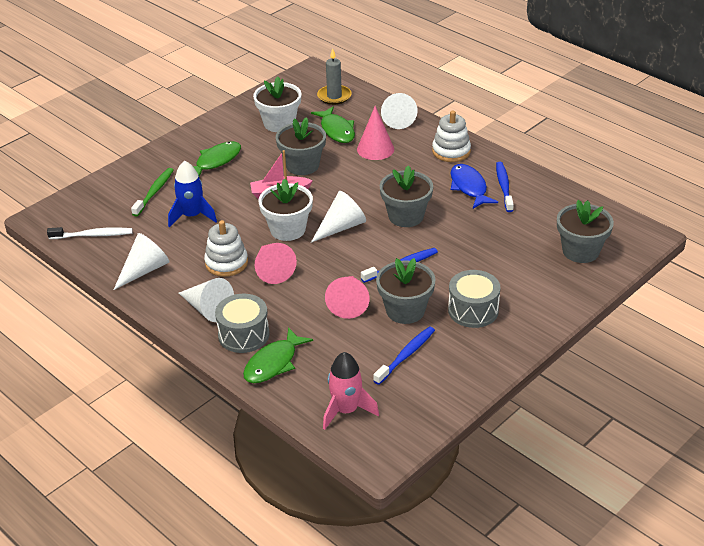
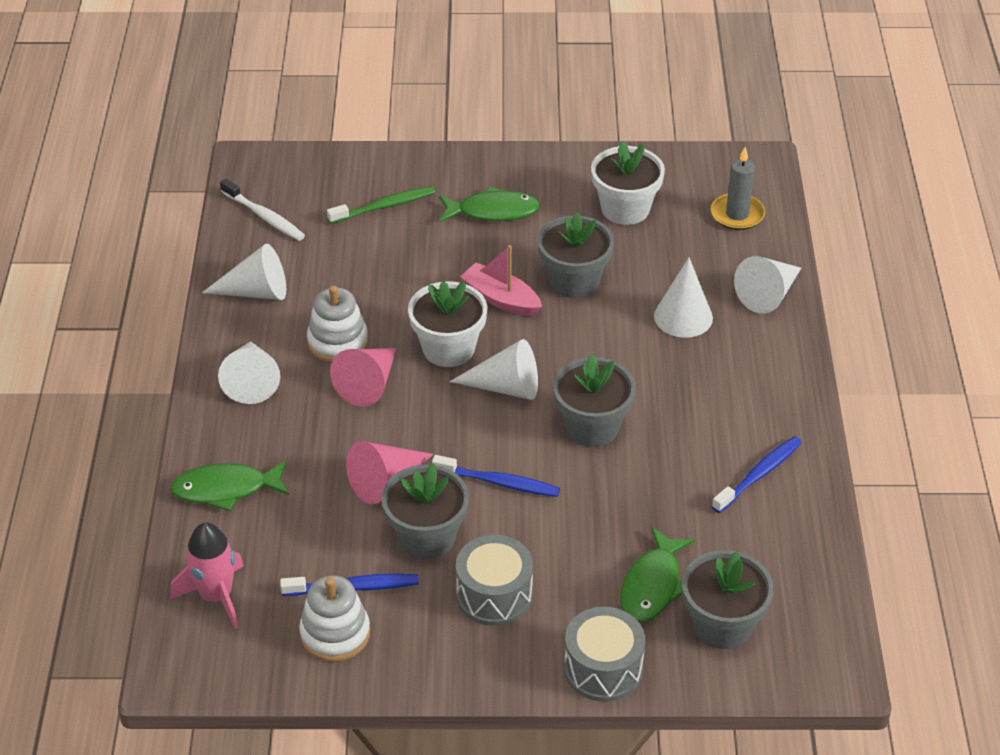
camera: 45 degrees right, 5 degrees up
(192, 216) = (381, 262): blue rocket -> none
(243, 335) = (243, 436): grey drum -> grey drum (603, 669)
(336, 130) = (675, 262): green fish -> green fish (652, 585)
(375, 149) = (683, 317): pink cone -> white cone
(451, 151) = (766, 383): white stacking toy -> white stacking toy (335, 634)
(469, 187) = (717, 444): blue fish -> none

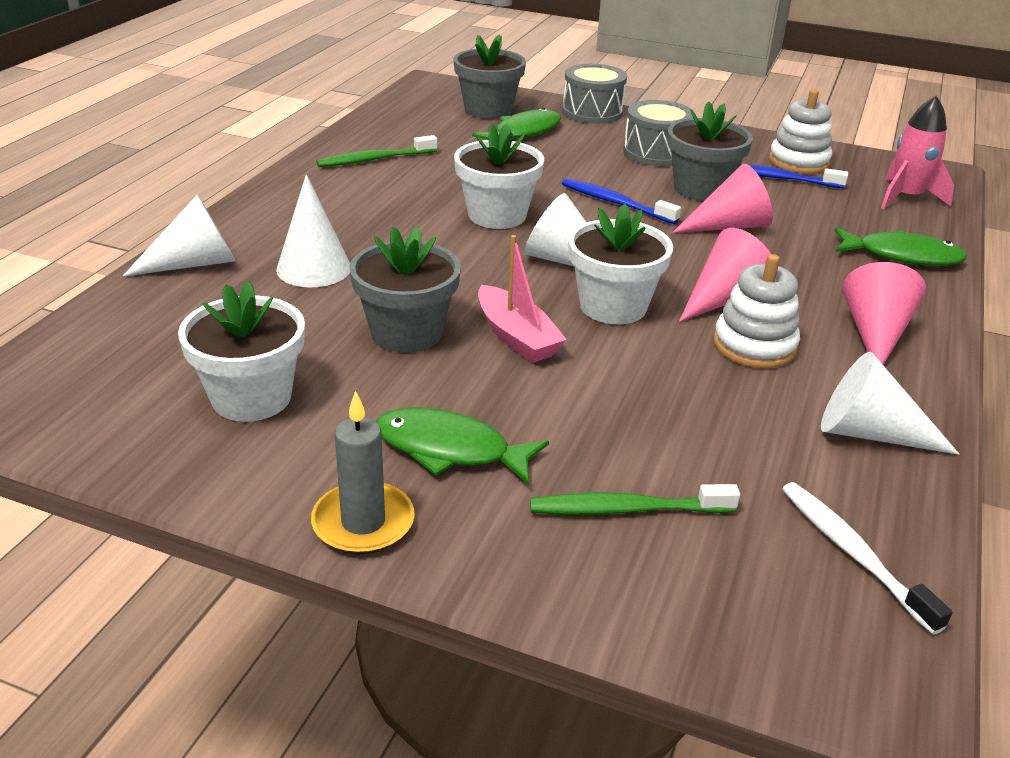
camera: 160 degrees left, 10 degrees down
(251, 381) = (875, 334): white cone -> pink cone
(592, 426) = (497, 215): grey flower pot -> white flower pot
(737, 214) = (112, 348): grey candle -> grey candle (363, 522)
(759, 474) = (375, 159): blue toothbrush -> green toothbrush

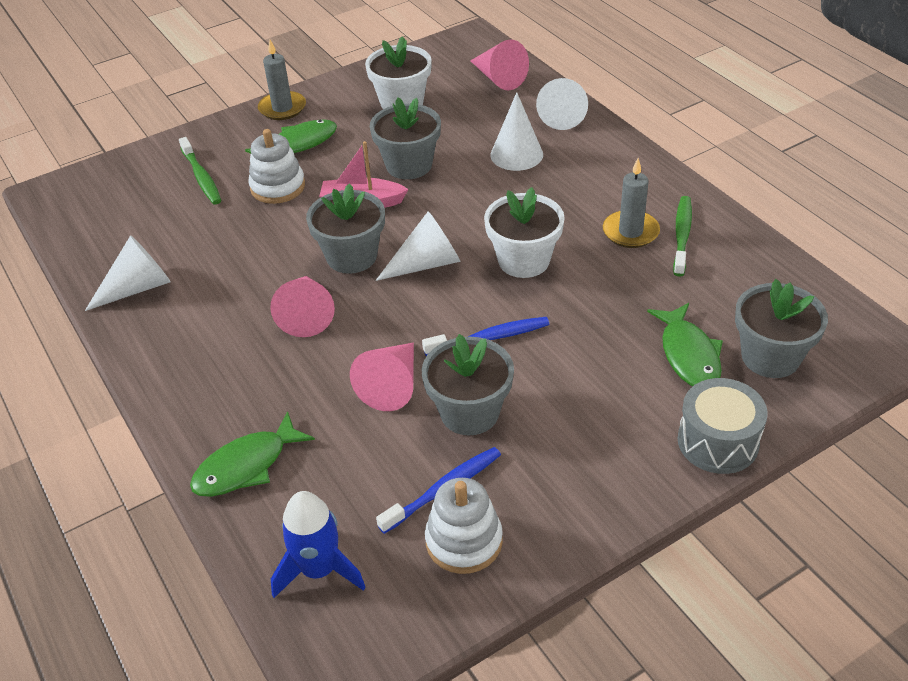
camera: 130 degrees right, 10 degrees up
(394, 180) = (630, 232): none -> grey candle
(613, 306) = (351, 256): white flower pot -> grey flower pot
(627, 509) = (201, 177): green toothbrush -> green toothbrush turned 120 degrees clockwise
(656, 152) = (572, 430): grey drum -> none
(754, 345) = (249, 294): white stacking toy -> white stacking toy (278, 187)
(853, 553) = (97, 227): white toothbrush -> none
(875, 334) = (193, 361): pink cone -> pink cone (498, 78)
(906, 198) = (319, 570): pink rocket -> blue rocket

